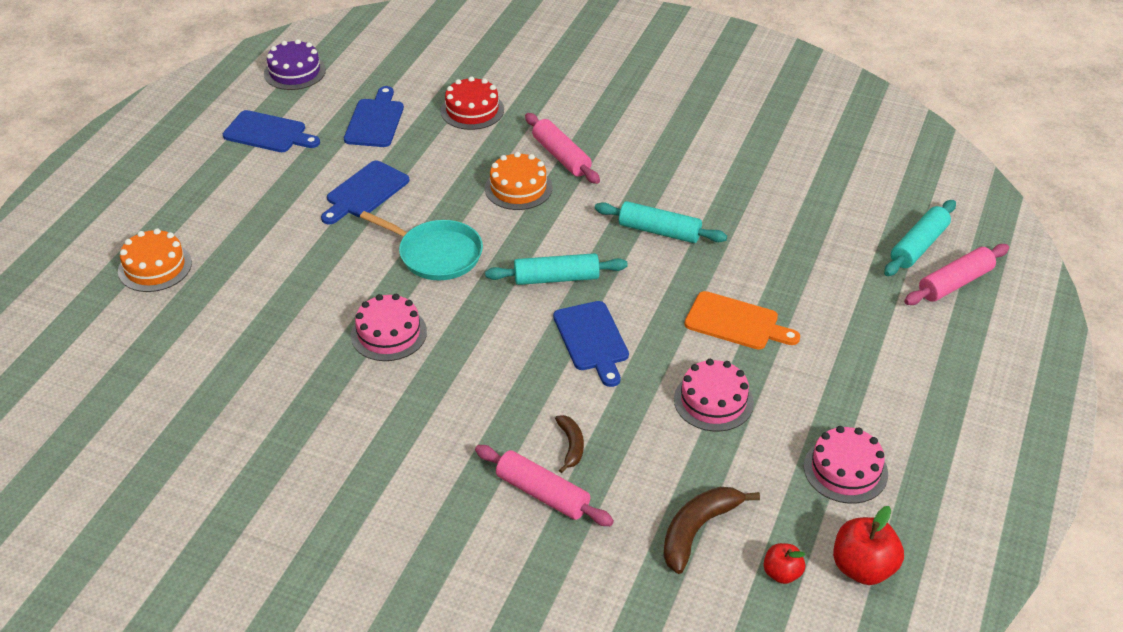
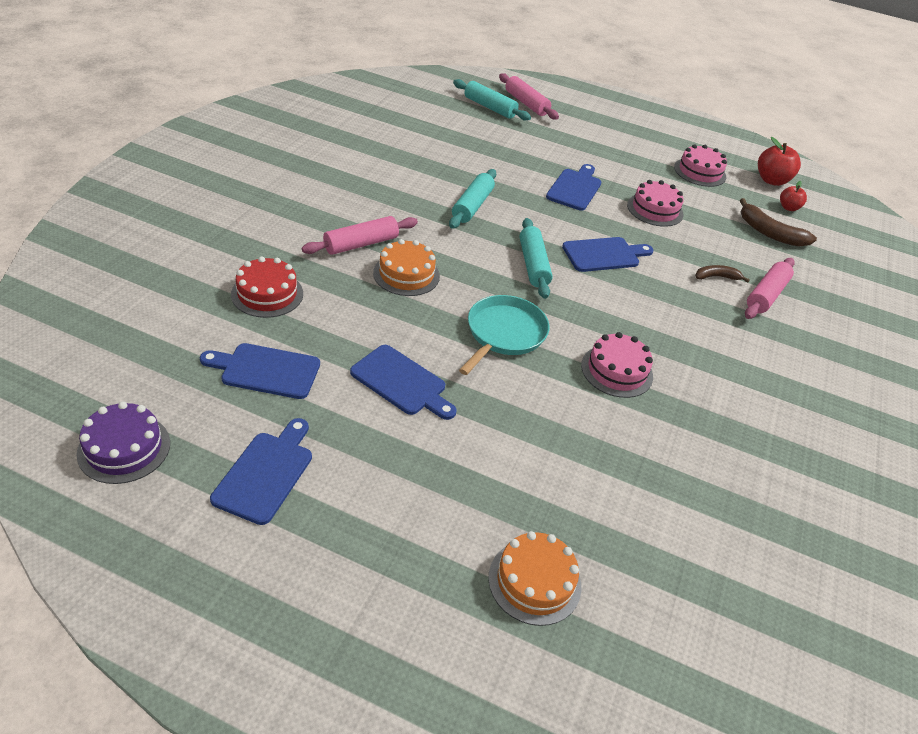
camera: 95 degrees left, 0 degrees up
(736, 322) = (575, 188): orange cutting board -> blue cutting board

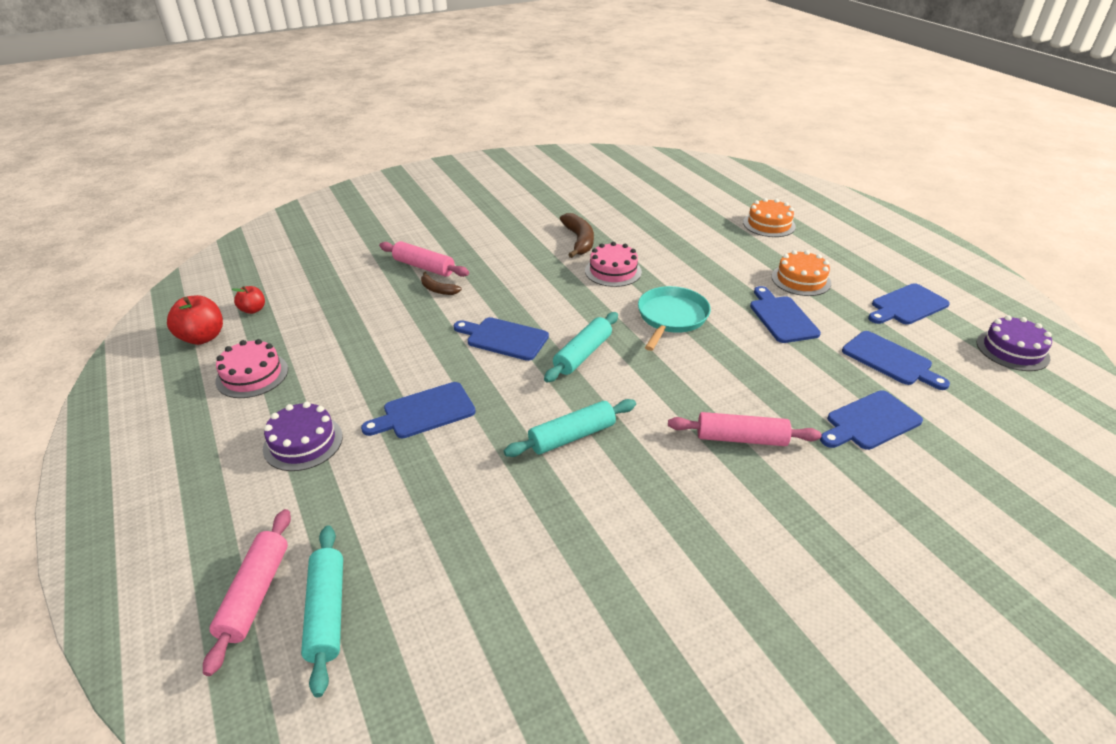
camera: 135 degrees left, 5 degrees down
(267, 294) = (870, 422): red cake -> blue cutting board
(406, 274) = (715, 390): orange cake -> orange cake (801, 280)
(504, 333) = (671, 317): turquoise pan -> turquoise pan turned 135 degrees clockwise
(608, 153) = (303, 442): none -> purple cake
(655, 209) = (382, 357): pink cake -> none
(766, 295) = (424, 267): pink rolling pin -> pink rolling pin turned 45 degrees clockwise
(769, 233) = (321, 299): brown banana -> brown banana (579, 240)

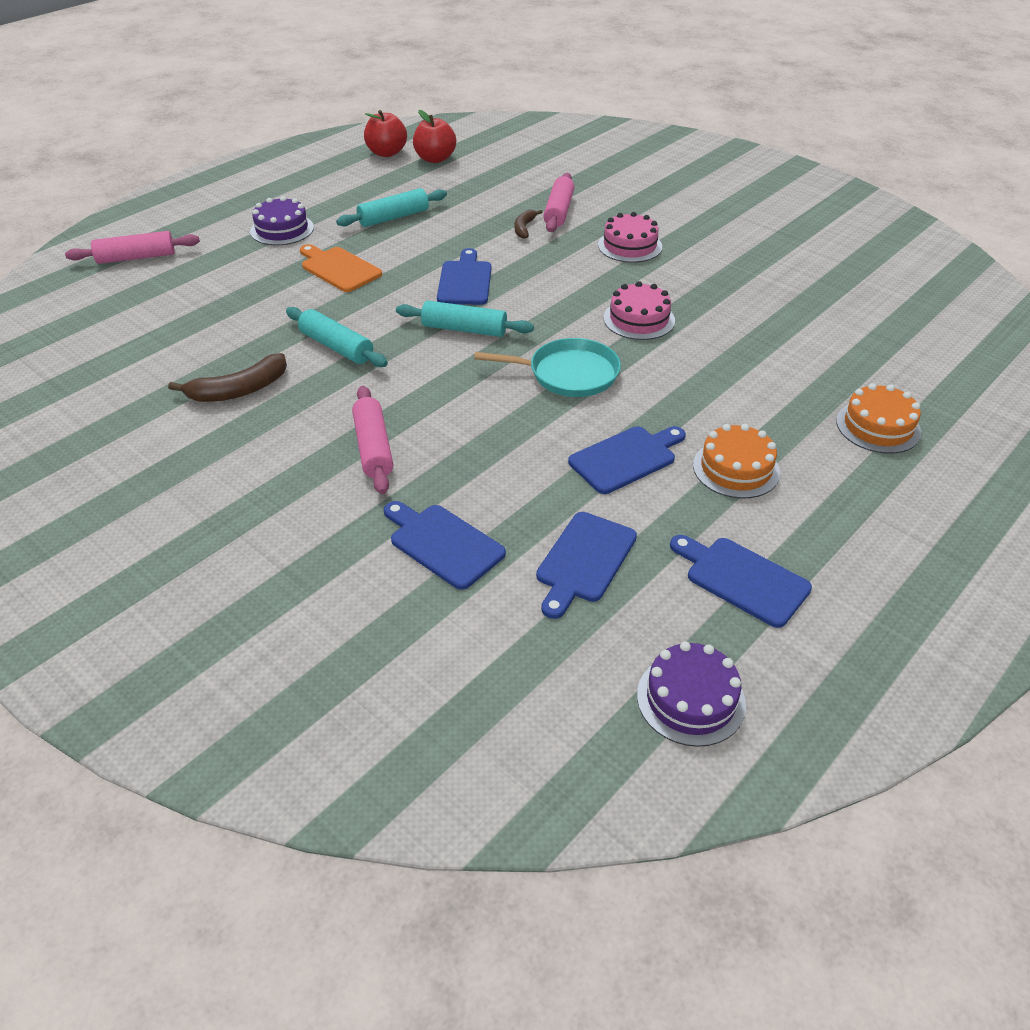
camera: 70 degrees right, 5 degrees up
(252, 375) = (350, 186): pink cake -> pink cake (629, 246)
(253, 310) = (435, 159): red apple -> red apple, size x1.67
(326, 612) = (125, 286): turquoise rolling pin -> turquoise rolling pin (393, 217)
(424, 412) = (339, 268): blue cutting board -> orange cutting board
(579, 240) = (690, 285): brown banana -> brown banana (239, 390)

